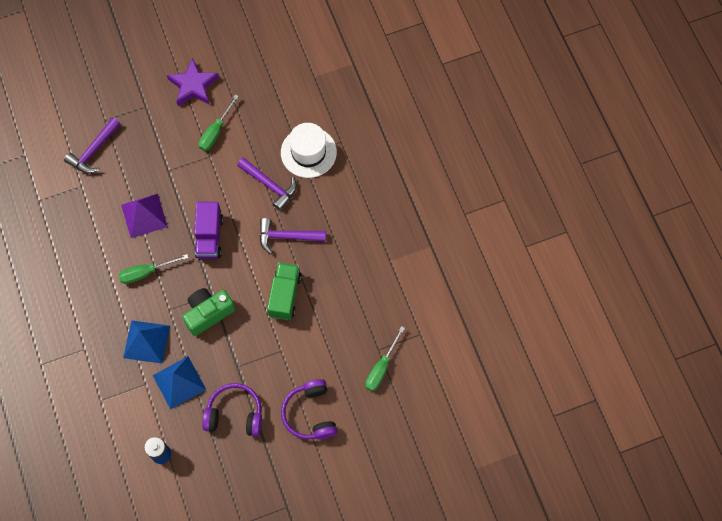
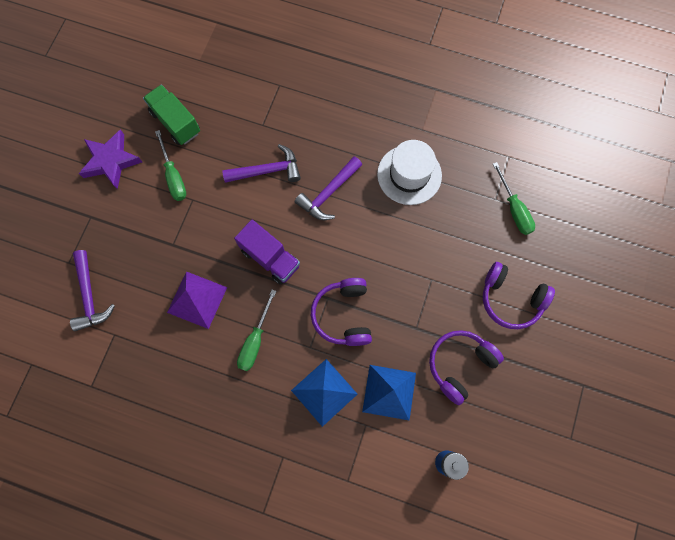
camera: 50 degrees left, 5 degrees up
(208, 313) = (343, 315): green camera -> purple headphones
(285, 295) = (382, 236): green truck -> green truck (175, 122)
(308, 152) = (265, 117): white hat -> white hat (409, 175)

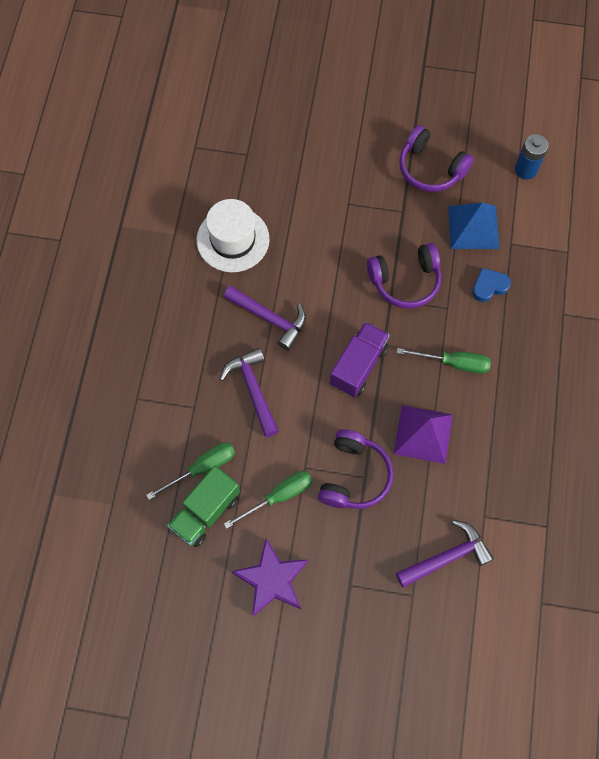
camera: 100 degrees left, 5 degrees down
(324, 392) = (489, 286): blue pyramid -> blue heart
(511, 299) = (353, 131): purple headphones -> purple headphones (354, 476)
(514, 209) = (255, 136): green screwdriver -> green screwdriver (202, 468)

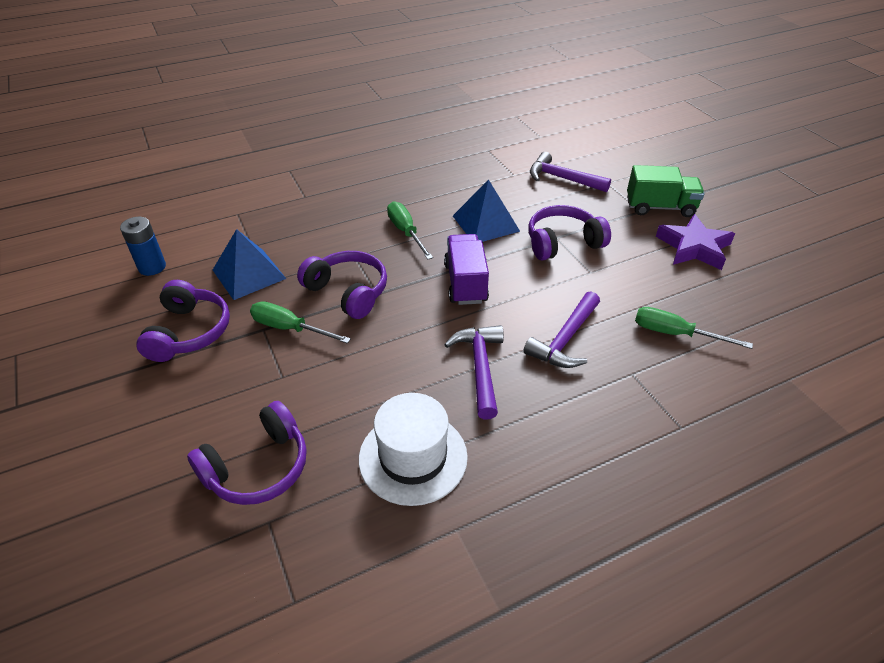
camera: 125 degrees left, 25 degrees down
(206, 512) = (703, 310): green truck -> green truck (660, 207)
(279, 496) = (632, 274): green screwdriver -> green screwdriver (289, 328)
(285, 163) = (258, 467): none -> purple headphones
(358, 366) = (465, 283): purple truck -> purple truck turned 90 degrees clockwise
(423, 434) = (485, 223): purple pyramid -> blue pyramid
(489, 286) = (310, 241): blue heart -> none

